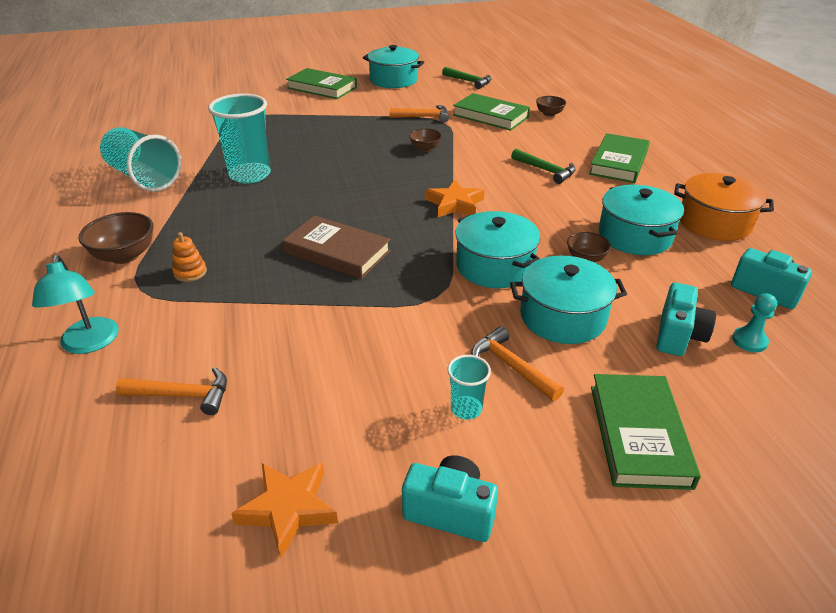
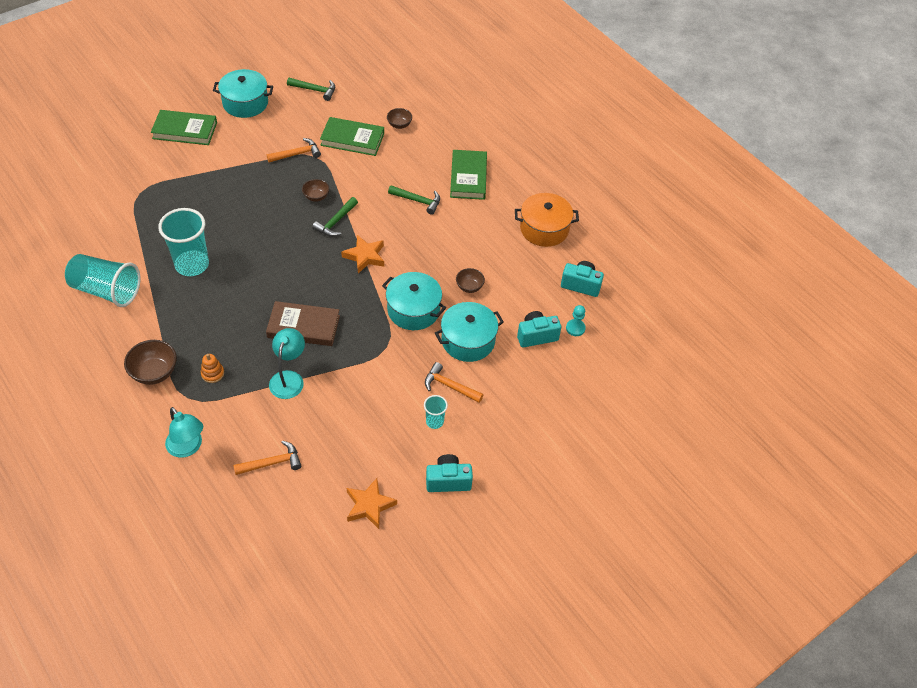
camera: 25 degrees left, 15 degrees up
(281, 300) = (289, 378): none -> turquoise lamp
(436, 170) = (336, 222): none -> green hammer
(635, 236) = (495, 256): turquoise pot -> none
(639, 434) = (527, 409): green book -> none
(678, 336) = (536, 336): turquoise camera -> turquoise camera turned 105 degrees counterclockwise

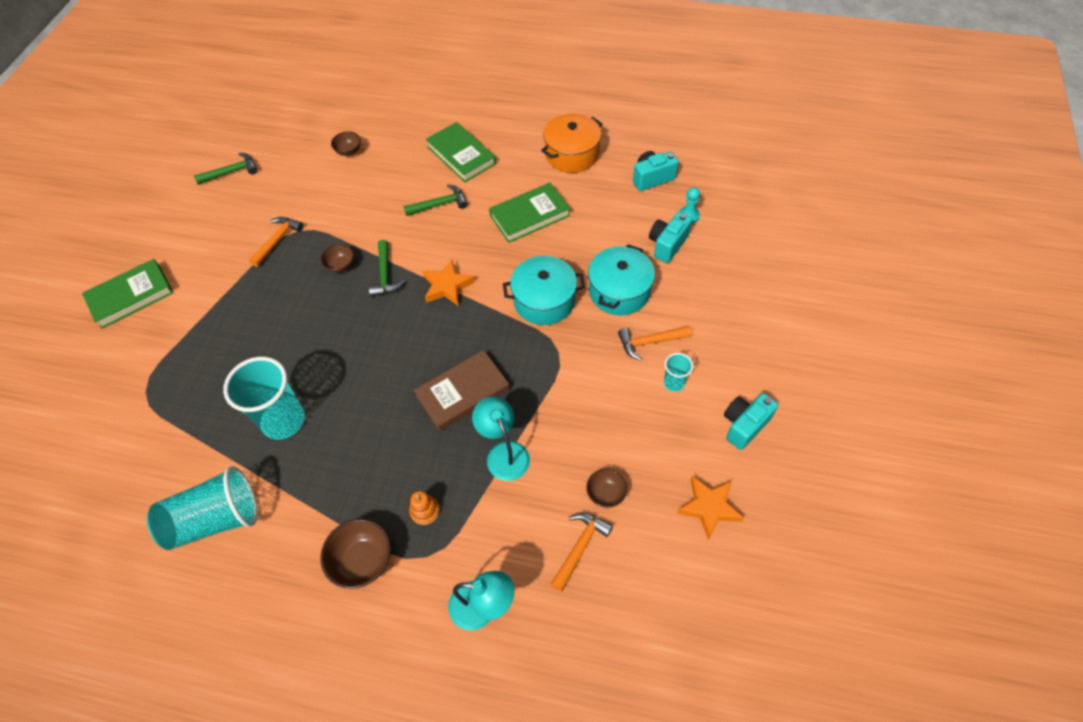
camera: 35 degrees left, 5 degrees up
(245, 103) = (171, 228): turquoise pot -> none
(352, 139) = (318, 192): green book -> green book (529, 215)
(469, 287) = (568, 245): brown bowl -> brown bowl (605, 494)

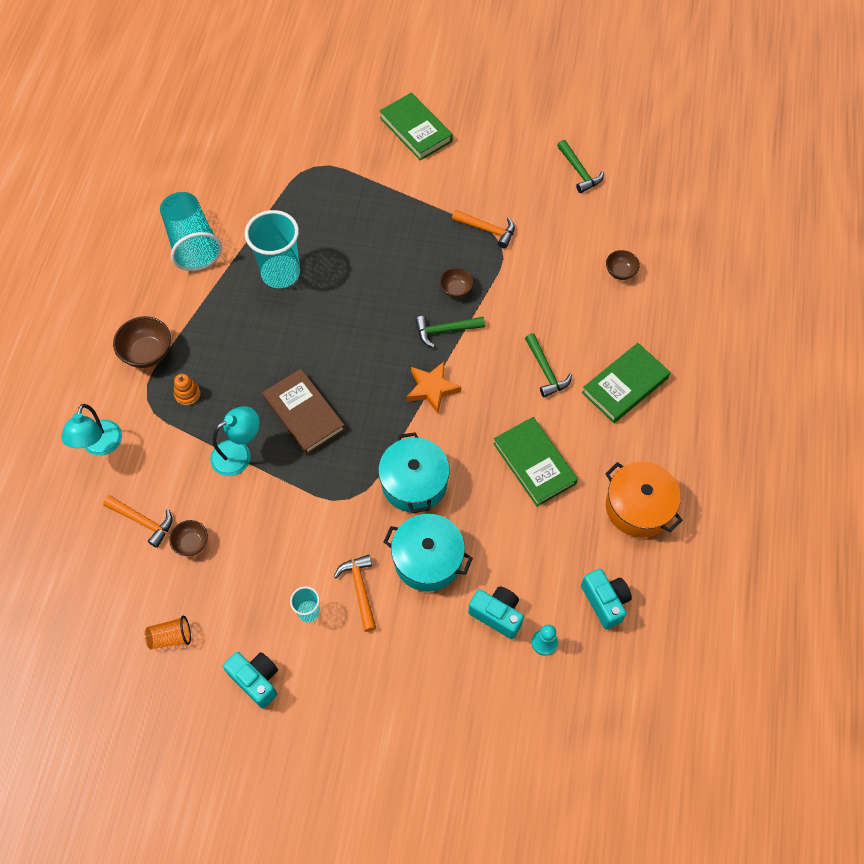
camera: 85 degrees right, 5 degrees up
(709, 507) = (171, 637): orange star -> orange cup

